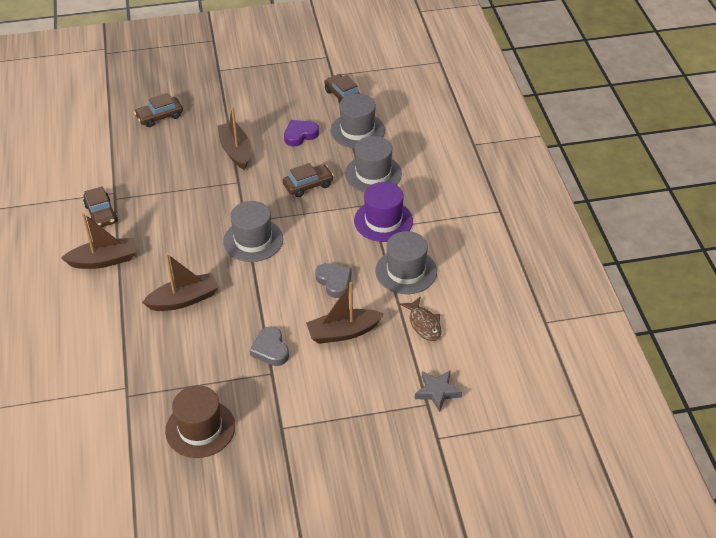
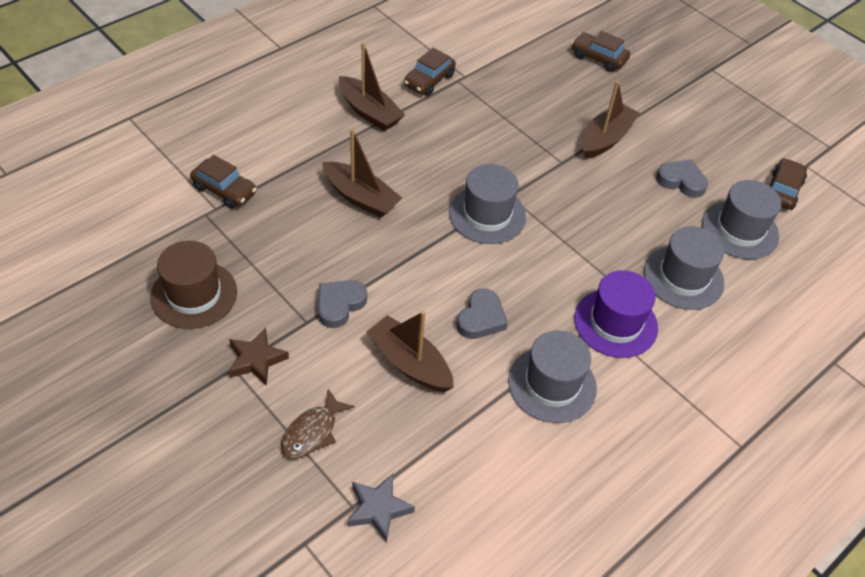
camera: 55 degrees right, 5 degrees up
(284, 413) = (256, 360): none -> brown star
(300, 135) = (681, 181): purple heart -> grey heart
(308, 185) = (610, 224): brown car -> brown car (224, 190)
(424, 324) = (479, 443): brown fish -> brown fish (312, 432)

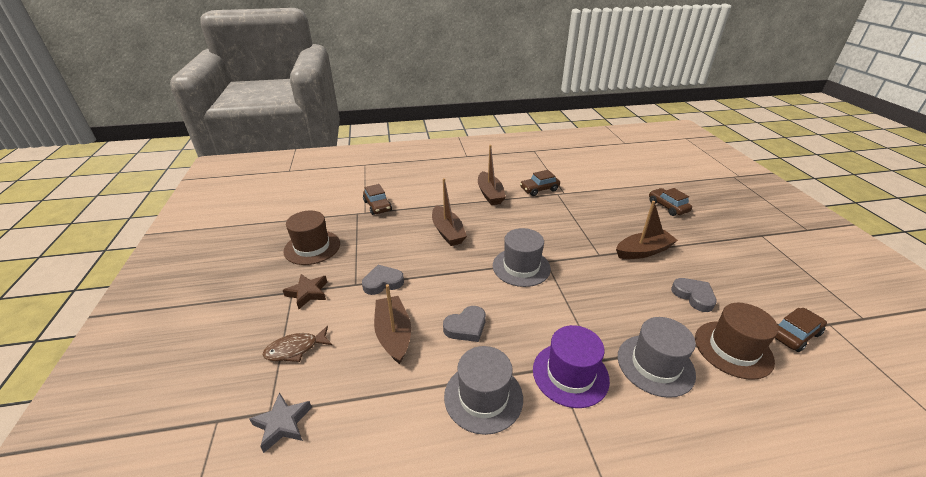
camera: 35 degrees right, 15 degrees down
(740, 230) = (733, 349): grey hat -> brown hat

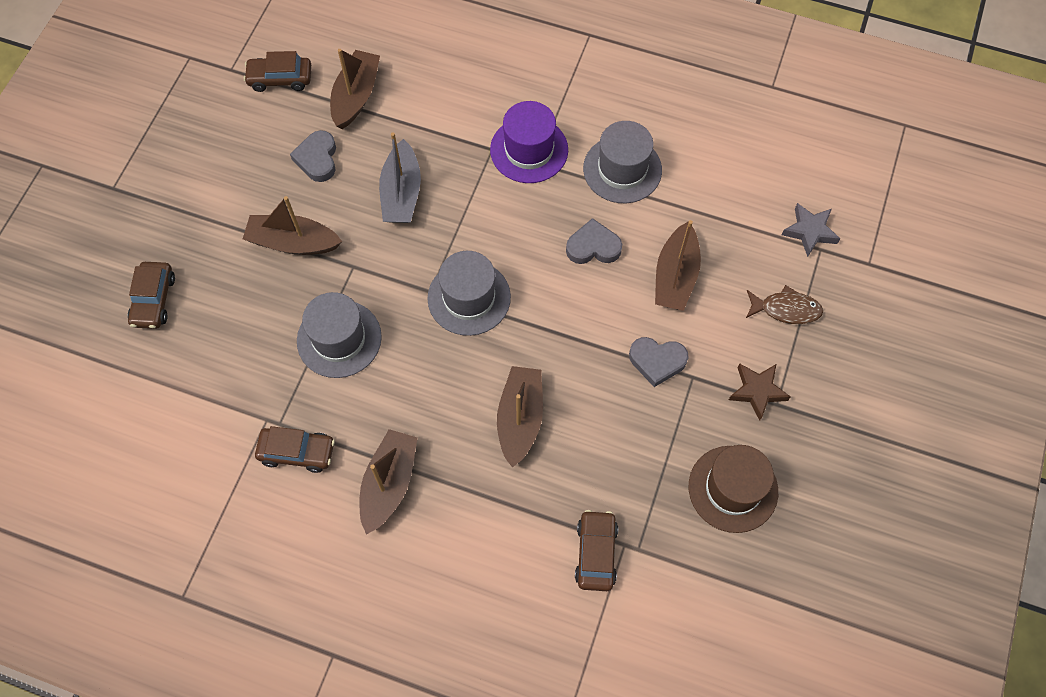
camera: 150 degrees left, 30 degrees up
(621, 301) = (401, 193): none -> grey boat
(655, 365) = (444, 119): grey hat -> grey hat (339, 339)
(733, 349) = (356, 96): brown hat -> brown boat

